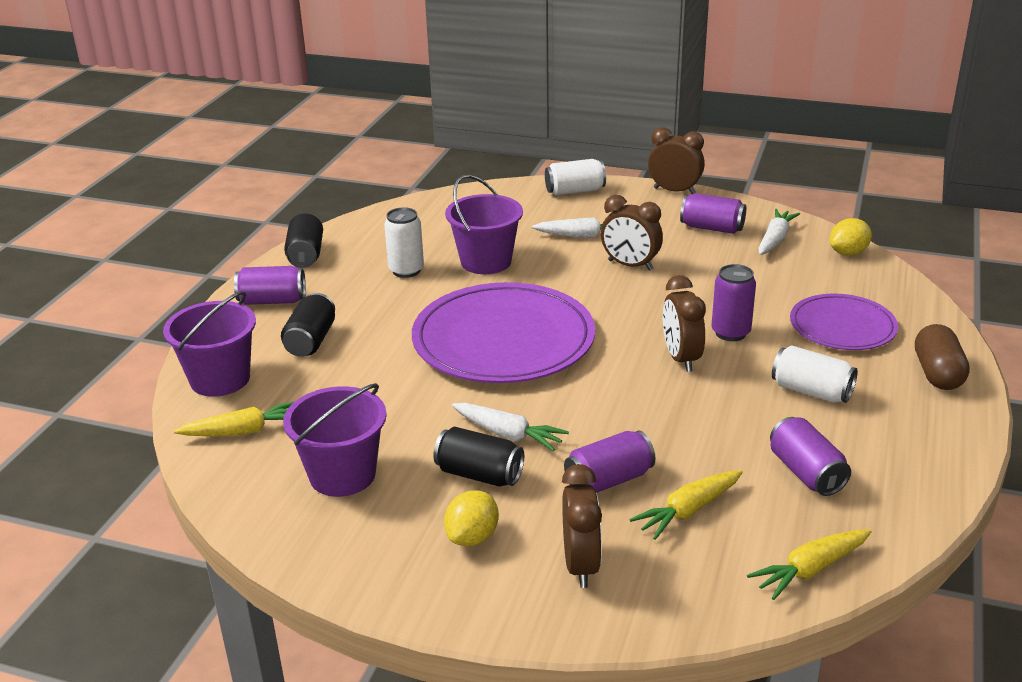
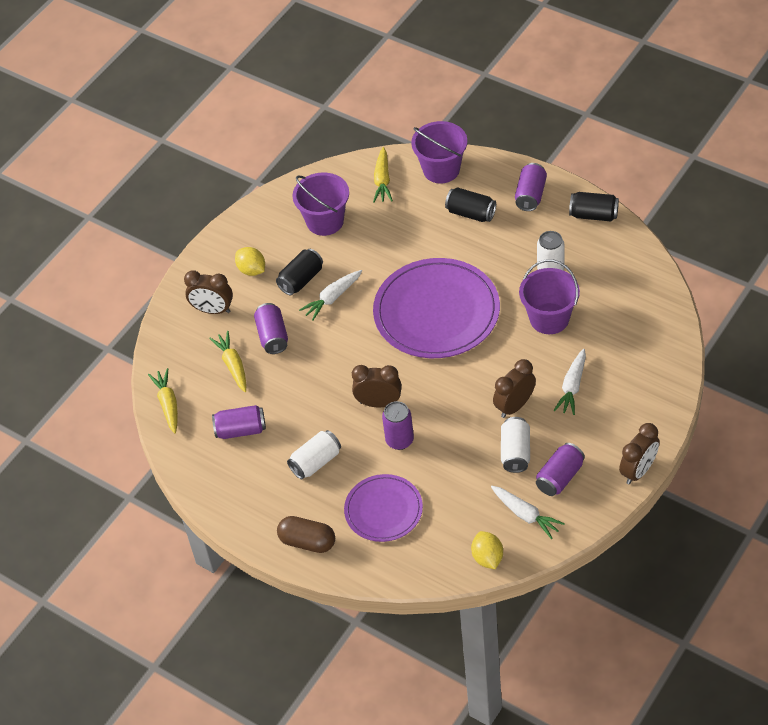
camera: 110 degrees right, 20 degrees up
(575, 191) = (658, 398): white can -> white can (515, 452)

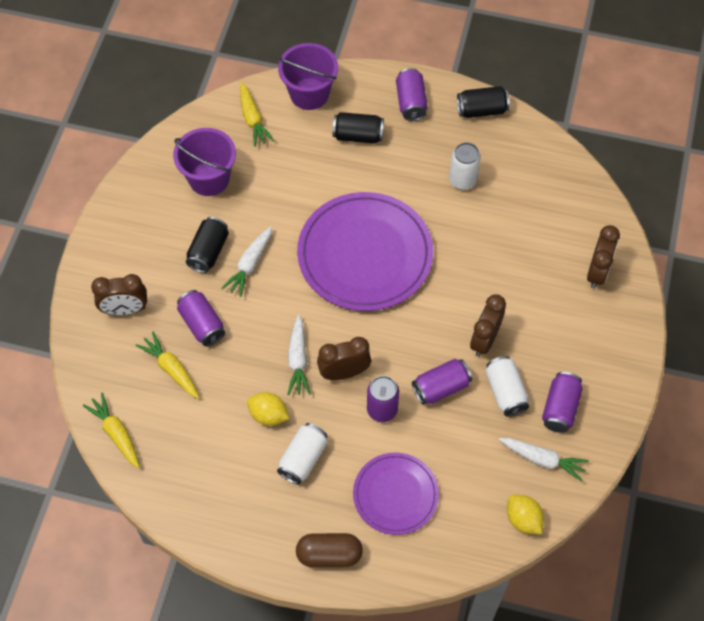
camera: 25 degrees left, 10 degrees up
(241, 430) = (208, 443): purple can -> purple can (441, 387)
(252, 270) = (151, 253): yellow lemon -> yellow lemon (268, 415)
(549, 318) = (481, 234): purple bucket -> none
(572, 387) = (533, 304): white carrot -> white carrot (298, 360)
(638, 471) = (634, 380): brown clock -> brown clock (597, 272)

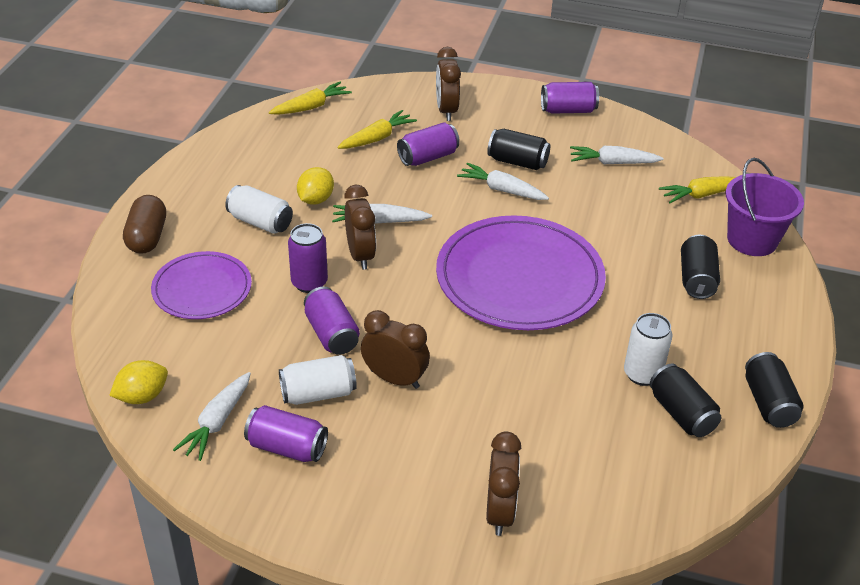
camera: 90 degrees right, 20 degrees down
(209, 179) = (612, 163): purple bucket -> white carrot
(411, 102) = (763, 330): purple can -> purple can (568, 110)
(497, 161) = (681, 414): none -> black can
(597, 272) = (499, 512): brown clock -> brown clock turned 105 degrees counterclockwise

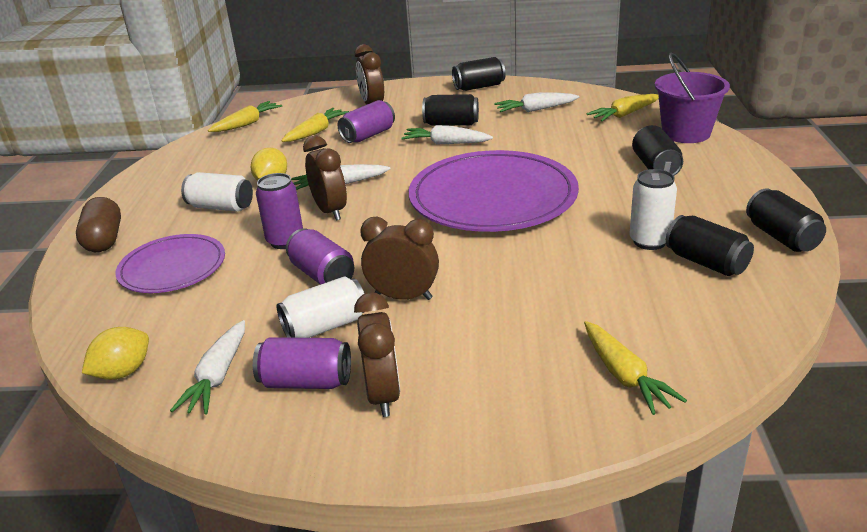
camera: 10 degrees left, 10 degrees down
(499, 512) = (570, 386): brown clock -> brown clock (383, 395)
(548, 514) = (624, 376): none -> yellow carrot
(568, 110) = (479, 87): purple can -> black can

